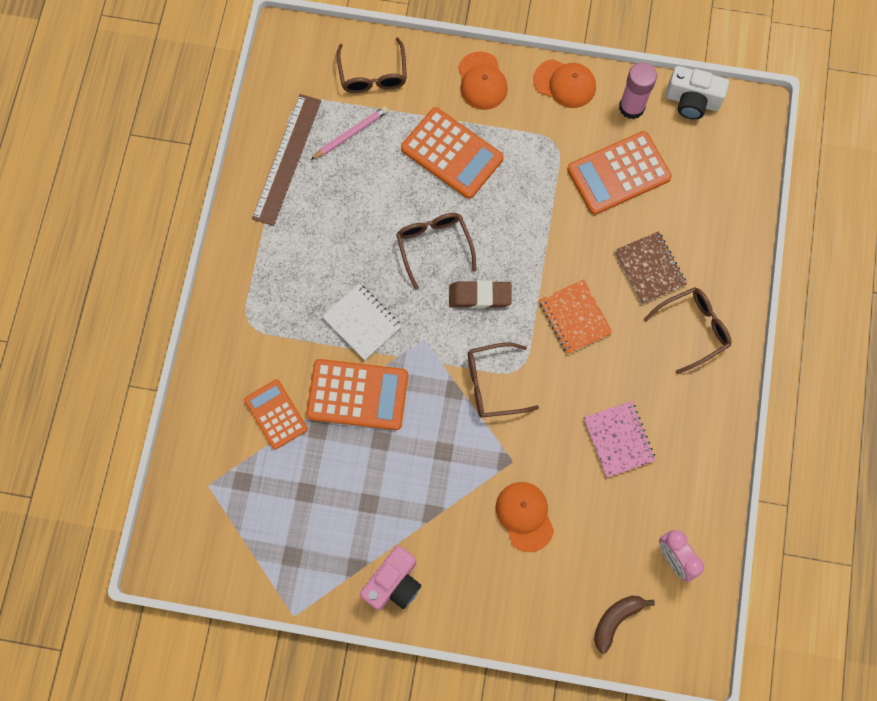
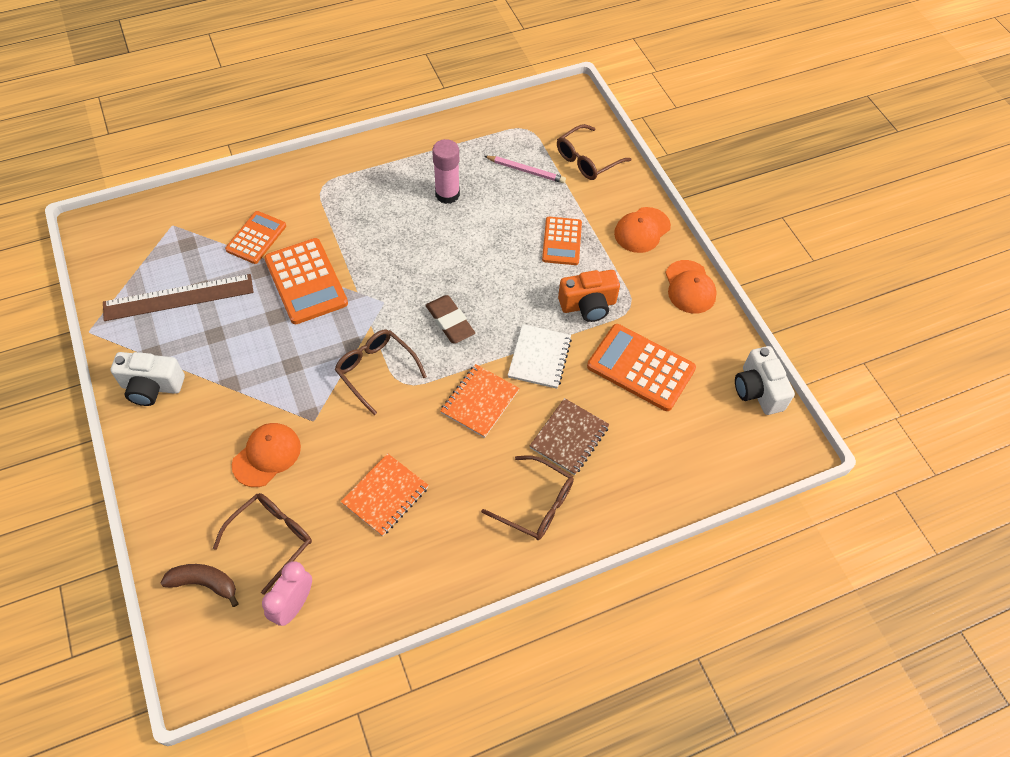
camera: 55 degrees right, 15 degrees down
(286, 159) = (474, 143): brown ruler -> brown ruler (178, 297)
(362, 322) = (371, 254): white notebook -> white notebook (539, 357)
(393, 583) = (152, 387): pink camera -> white camera
(434, 246) = (471, 269): brown glasses -> brown glasses (272, 538)
(452, 153) = (562, 241): orange calculator -> orange calculator, size x0.65
(532, 175) = (588, 305): none -> orange camera
(618, 439) = (385, 495): pink notebook -> orange notebook
(631, 107) = (711, 346): pink glue stick -> pink glue stick (447, 194)

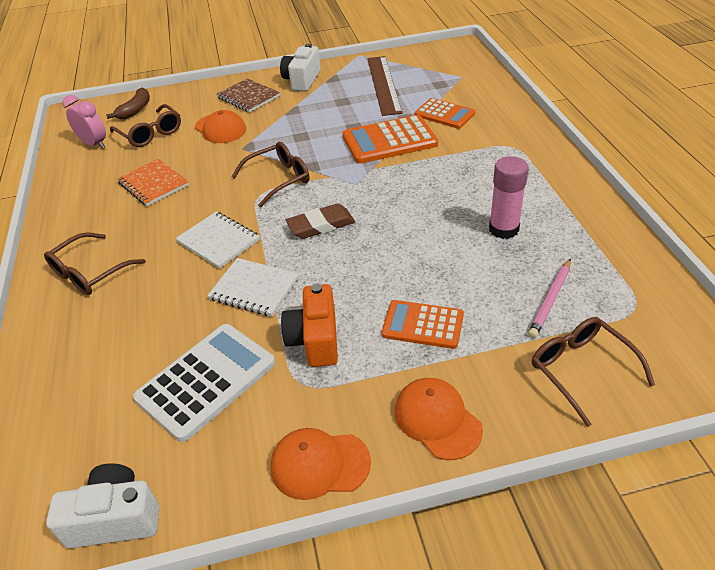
camera: 105 degrees right, 15 degrees down
(479, 402) = (218, 241): orange notebook -> white notebook
(569, 437) = (147, 304): brown notebook -> brown notebook (248, 97)
(641, 368) = (206, 381): orange calculator -> white calculator

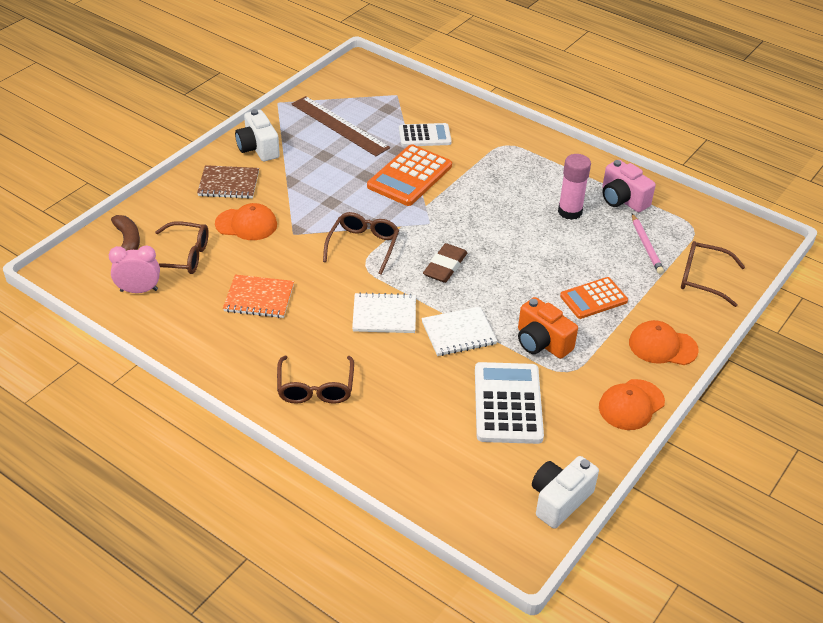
camera: 45 degrees left, 0 degrees up
(444, 114) = (424, 136): orange calculator -> white calculator
(578, 241) = (622, 199): none -> pink camera

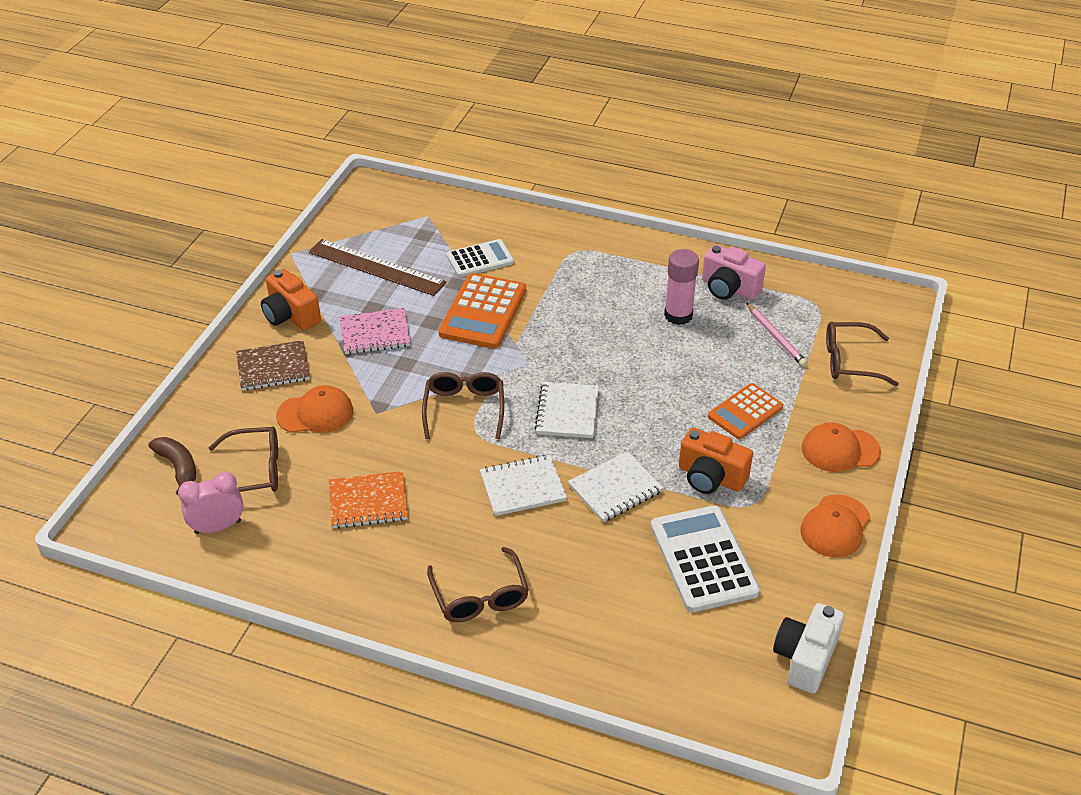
camera: 15 degrees left, 0 degrees up
(258, 148) = (291, 315): white camera -> orange camera
(317, 175) = (375, 333): none -> pink notebook
(445, 266) = (567, 412): brown eraser -> white notebook

